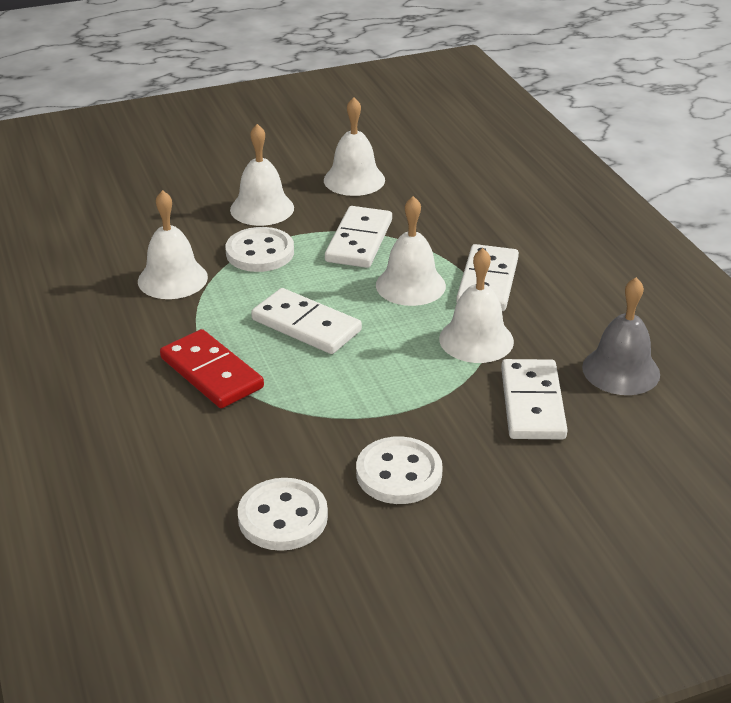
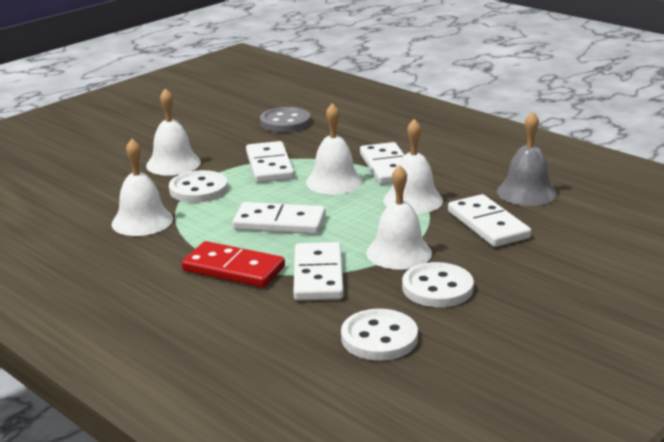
camera: 25 degrees left, 10 degrees down
(288, 411) = (318, 275): none -> white domino
(354, 180) = (229, 132): white bell -> white bell (399, 252)
(426, 181) = (285, 122): none -> grey button

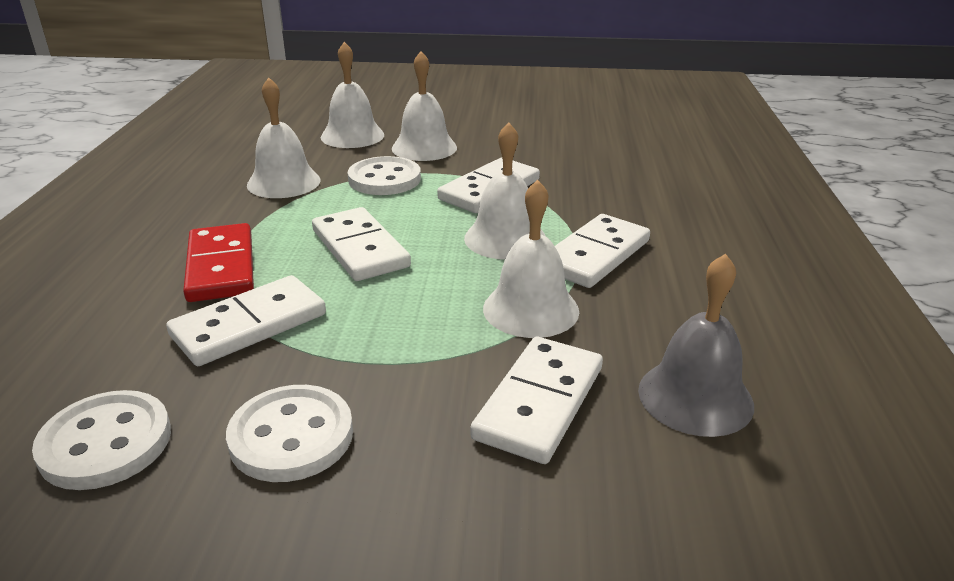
camera: 50 degrees right, 5 degrees up
(285, 122) = (605, 157): grey button -> none
(399, 252) = (367, 359): white bell -> white bell (352, 136)

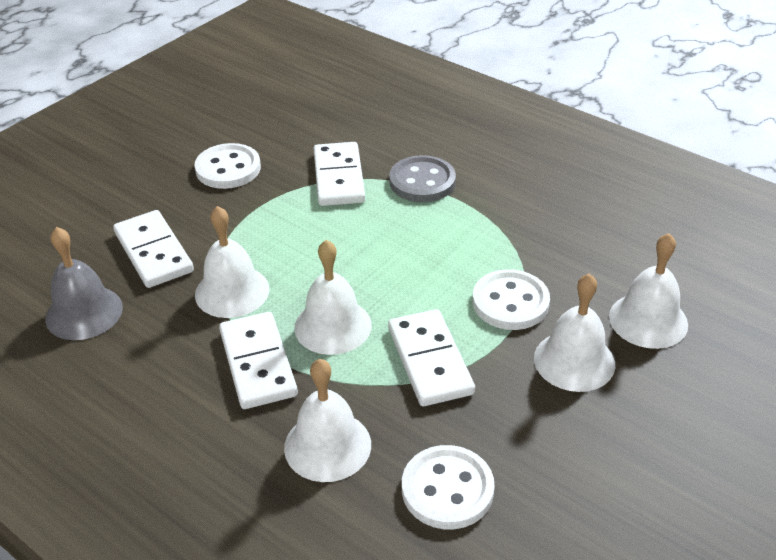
camera: 125 degrees right, 10 degrees up
(106, 443) = (284, 122): white button -> white button (447, 489)
(221, 267) = (422, 182): red domino -> grey button
(283, 182) = (550, 242): white bell -> white bell (327, 445)
(360, 248) = (390, 246): white domino -> none

